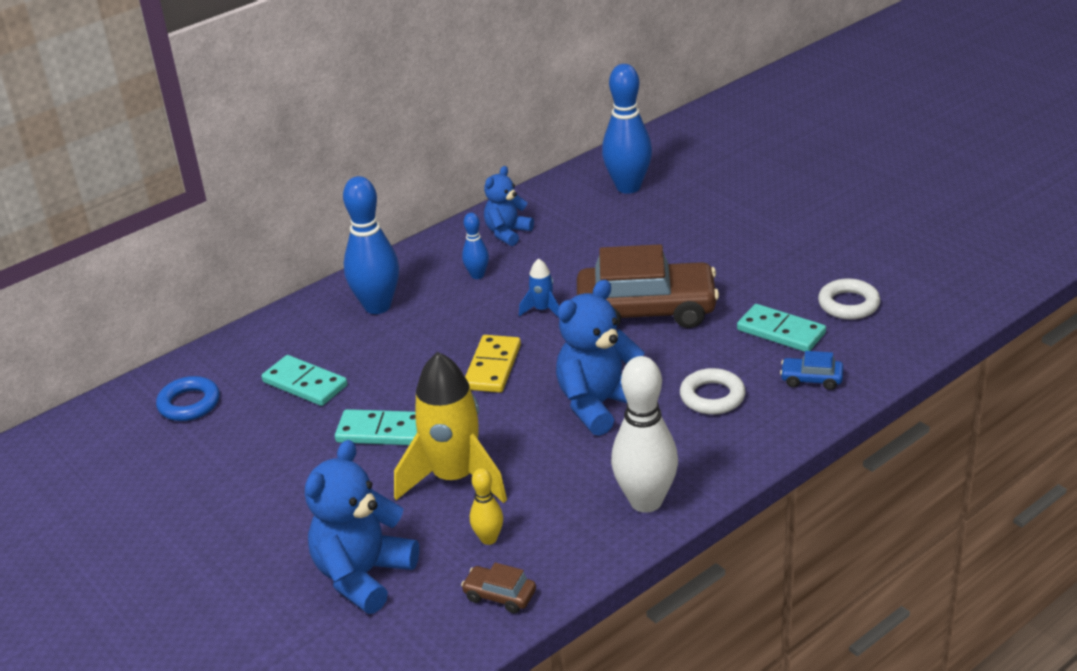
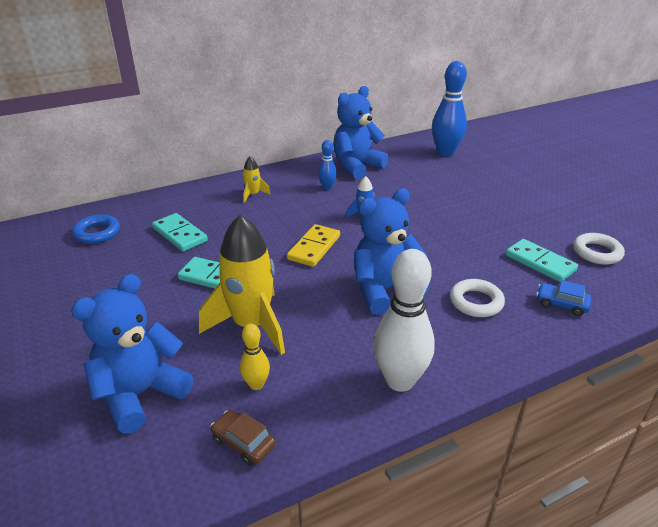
camera: 10 degrees right, 0 degrees up
(377, 306) = (253, 194): blue bowling pin -> yellow rocket
(507, 233) = (356, 166): blue teddy bear -> blue teddy bear, size x1.63
(646, 310) = (439, 229): brown car -> none

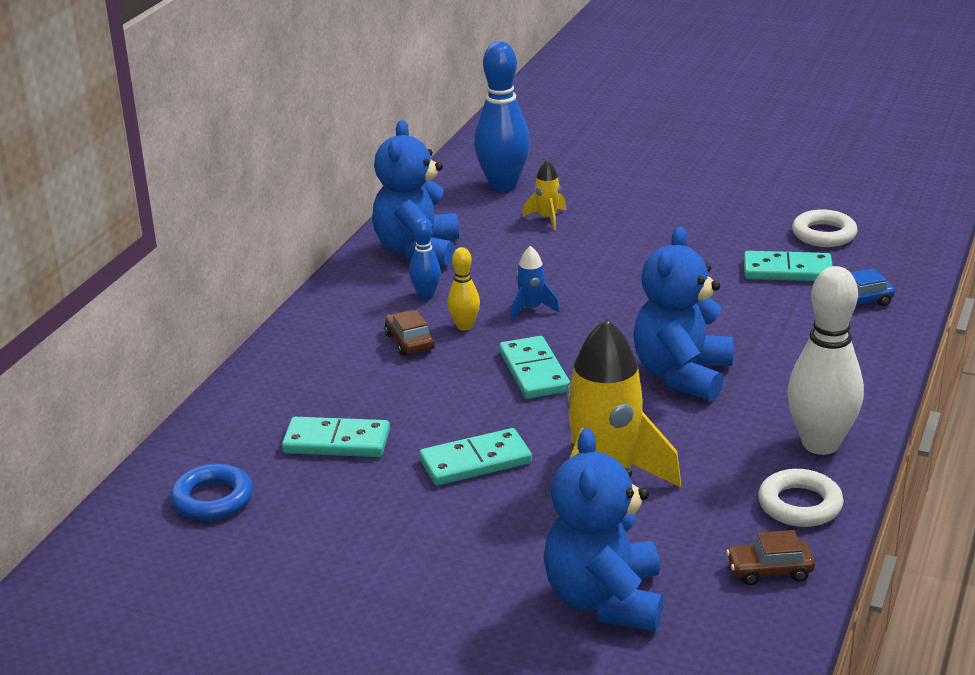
camera: 40 degrees left, 5 degrees down
(253, 194) = (343, 349): yellow rocket -> yellow rocket (547, 218)
(256, 384) = (701, 524): yellow bowling pin -> yellow bowling pin (464, 326)
(285, 205) = (409, 341): none -> brown car
(314, 248) = (534, 371): yellow domino -> turquoise domino
(476, 302) = (784, 339): white ring -> white ring (800, 505)

